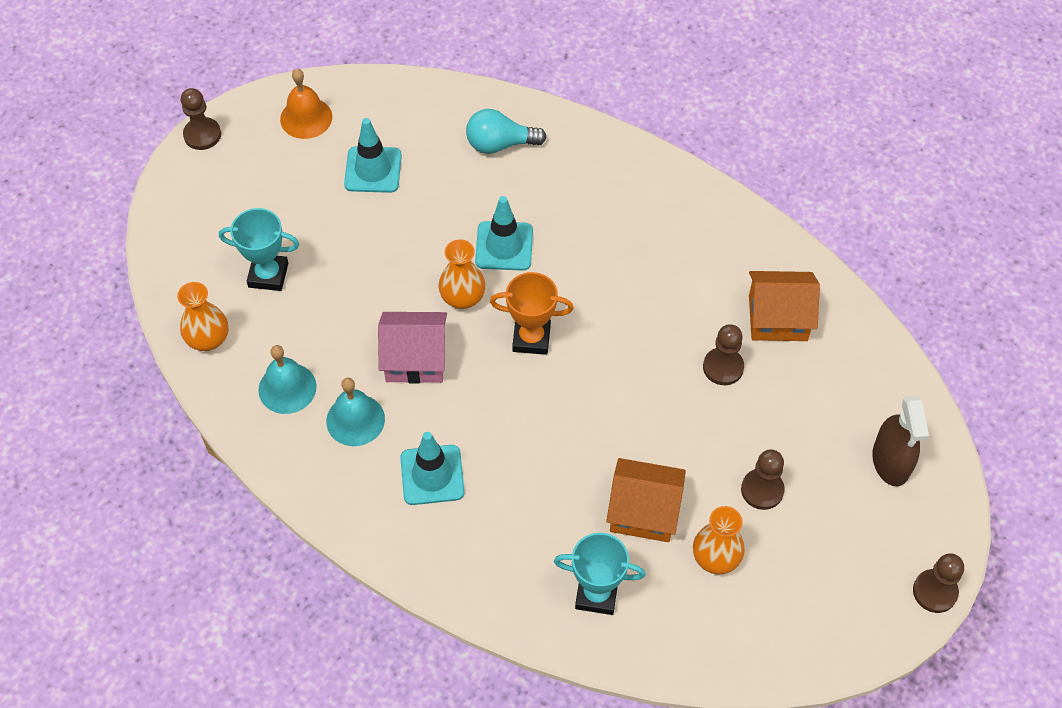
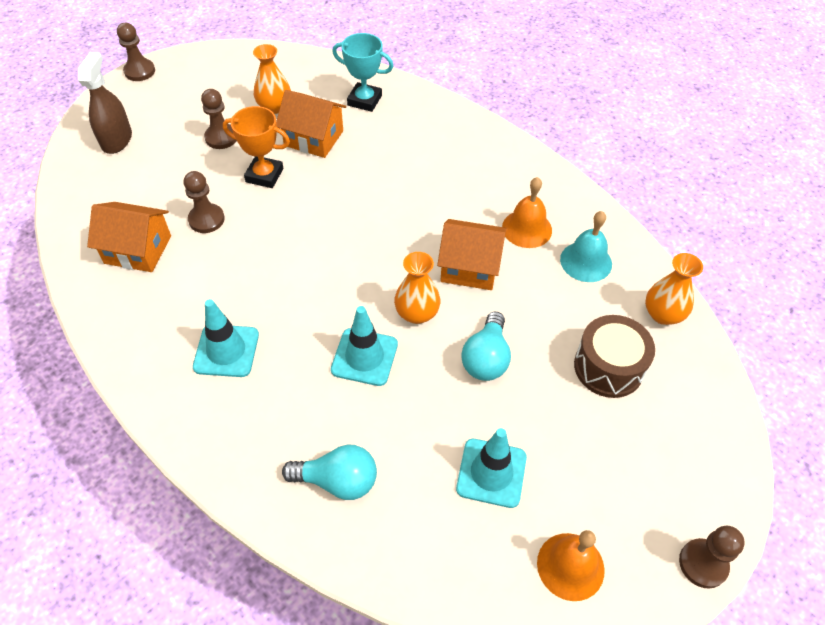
camera: 170 degrees left, 5 degrees down
(268, 275) = (608, 367): turquoise trophy -> brown drum
(355, 420) = (527, 228): turquoise bell -> orange bell
(387, 264) = (486, 358): none -> turquoise light bulb
(415, 359) = (469, 267): pink house -> orange house
(432, 475) = (468, 182): turquoise traffic cone -> turquoise traffic cone (226, 351)
(531, 338) = (362, 267): orange trophy -> orange trophy (264, 175)

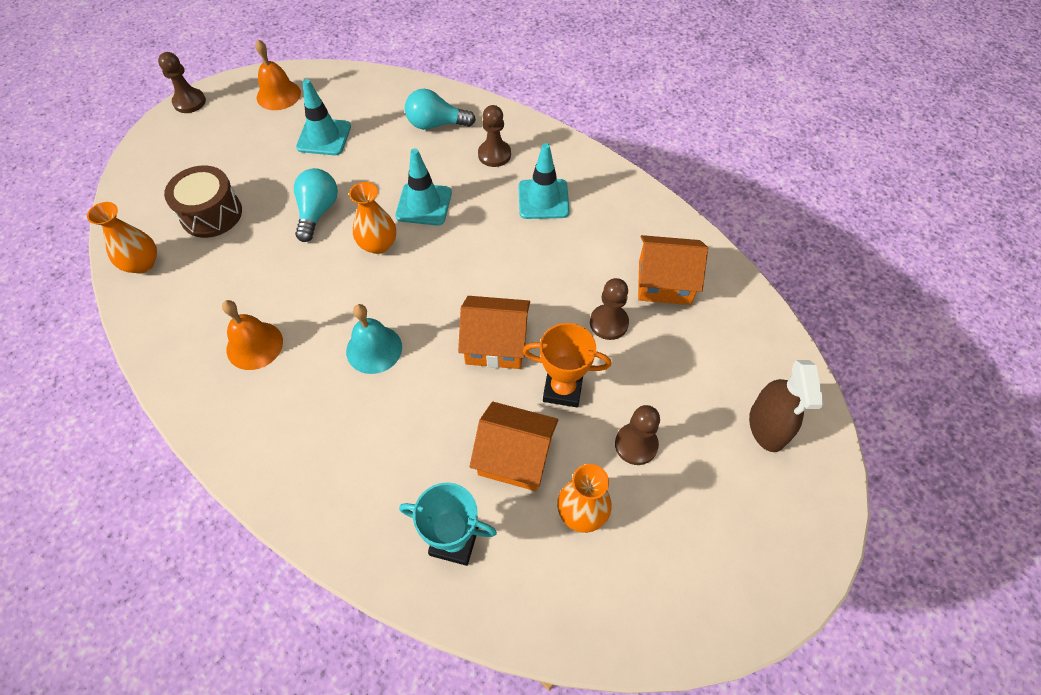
camera: 175 degrees right, 5 degrees up
(140, 71) = (810, 570): brown pawn -> brown pawn (494, 154)
(469, 267) = (323, 294): orange house -> orange house (496, 344)
(586, 261) = (200, 311): turquoise bell -> turquoise bell (374, 349)

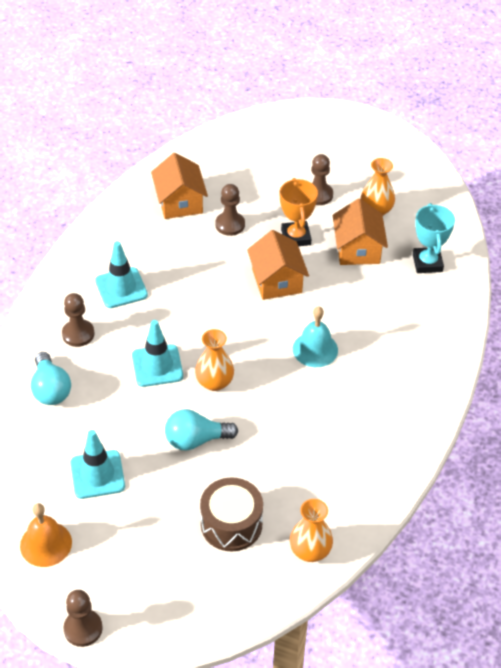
camera: 110 degrees left, 10 degrees down
(254, 345) = (348, 426): orange bell -> none
(767, 426) = (275, 140): brown spray bottle -> none

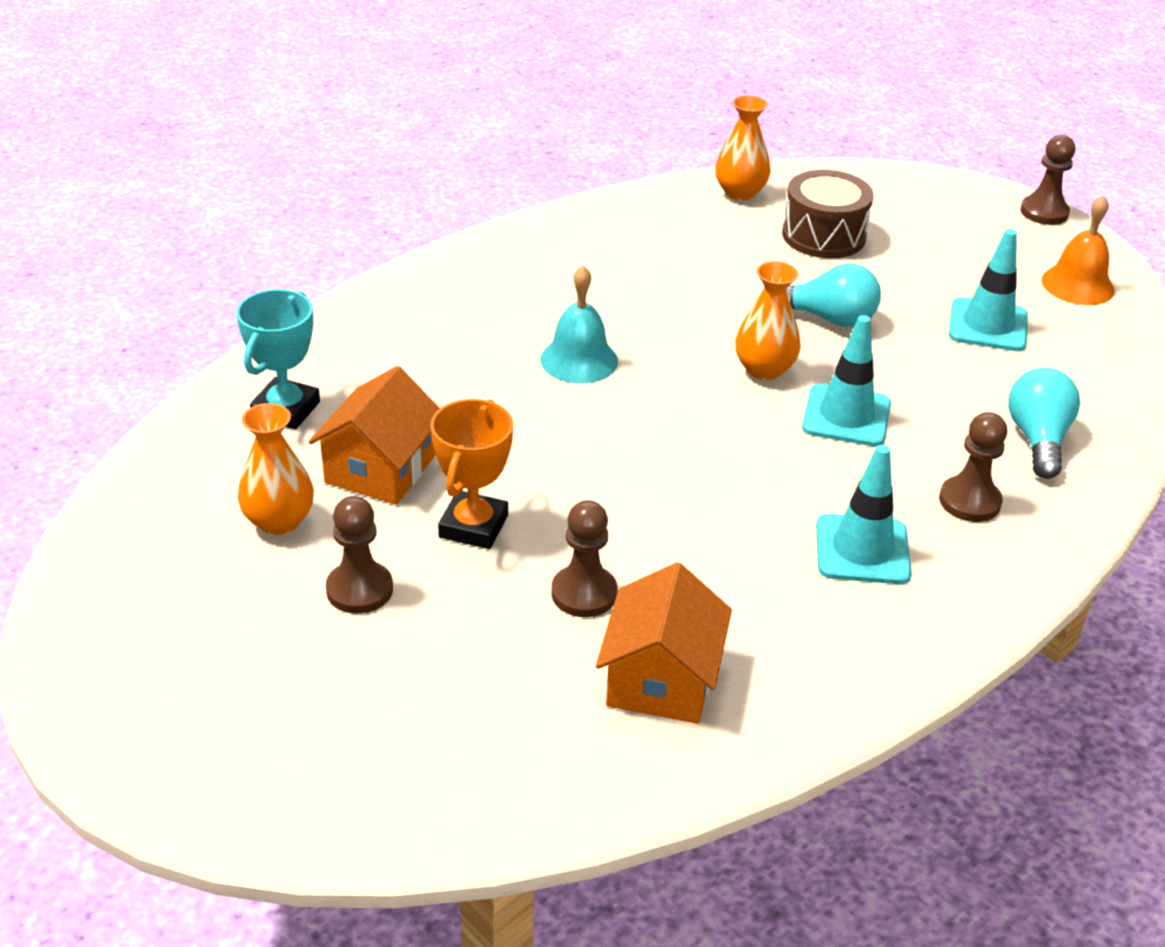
camera: 155 degrees left, 10 degrees down
(277, 281) = (566, 468): orange house -> none

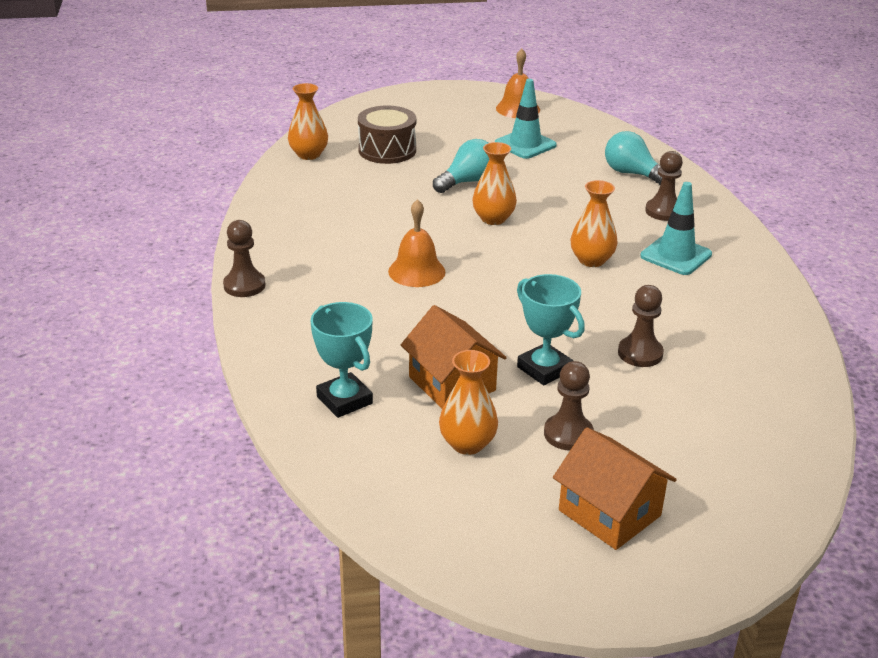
camera: 55 degrees left, 5 degrees down
(473, 526) = (544, 369): orange trophy -> turquoise trophy
(579, 360) = (416, 271): turquoise bell -> orange bell
(661, 679) = (731, 356): orange house -> orange house (609, 513)
(760, 480) = (591, 260): none -> orange vase
(846, 416) = (561, 213): turquoise traffic cone -> none
(1044, 212) = (444, 88): brown pawn -> brown pawn (244, 285)

